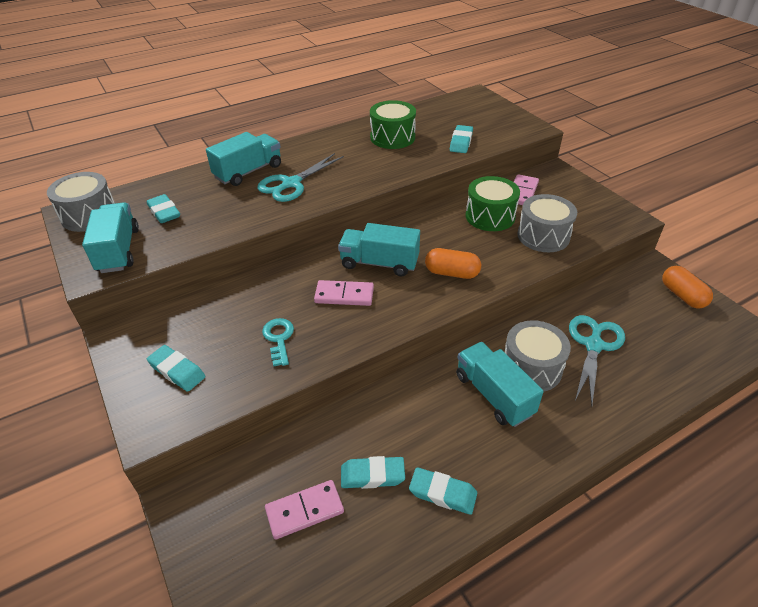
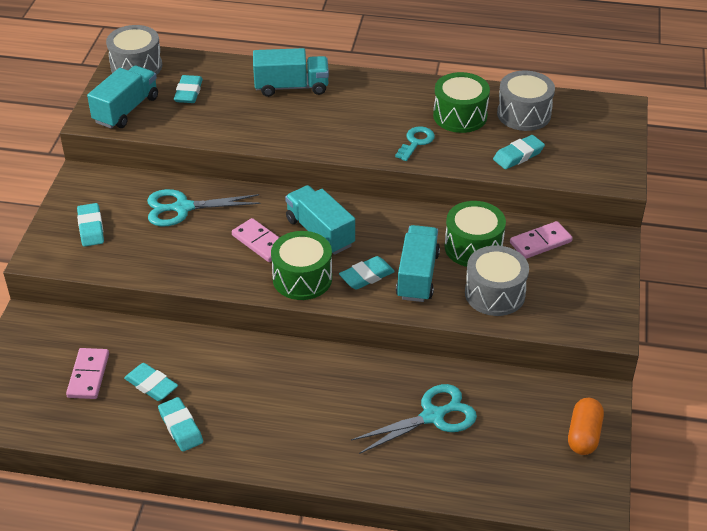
camera: 40 degrees right, 0 degrees up
(279, 338) = (177, 246): turquoise key -> turquoise key (416, 142)
(291, 184) = (311, 118): turquoise scissors -> turquoise scissors (182, 208)
(304, 511) = (88, 375): pink domino -> pink domino turned 75 degrees clockwise
(410, 302) = (302, 278): none -> green drum
(452, 273) = (366, 276): orange capsule -> turquoise eraser
(493, 395) = (299, 394): turquoise truck -> turquoise truck (417, 276)
(531, 368) = (356, 397): grey drum -> grey drum (524, 114)

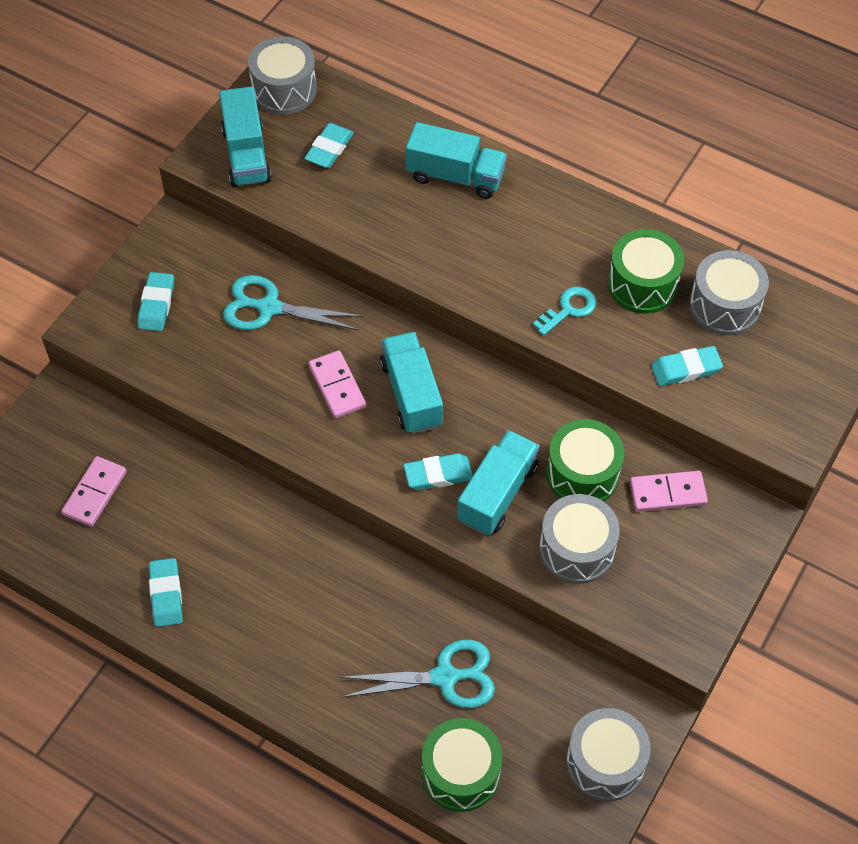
camera: 20 degrees right, 15 degrees up
(126, 110) = (246, 155): turquoise truck -> turquoise truck turned 120 degrees clockwise
(151, 385) = (156, 529): turquoise eraser -> none
(302, 278) = (363, 454): green drum -> green drum (460, 773)
(583, 435) = (605, 763): orange capsule -> grey drum

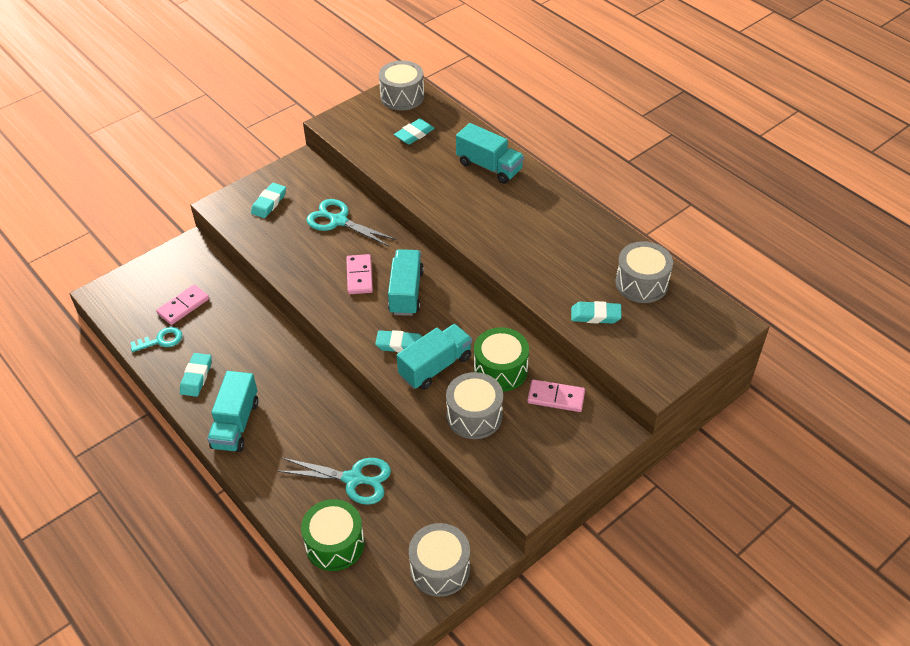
camera: 20 degrees right, 10 degrees down
(246, 155) = (360, 126): turquoise truck -> turquoise truck (236, 424)
(569, 309) = (529, 260): turquoise key -> turquoise key (161, 340)
(642, 284) = (588, 257): green drum -> none

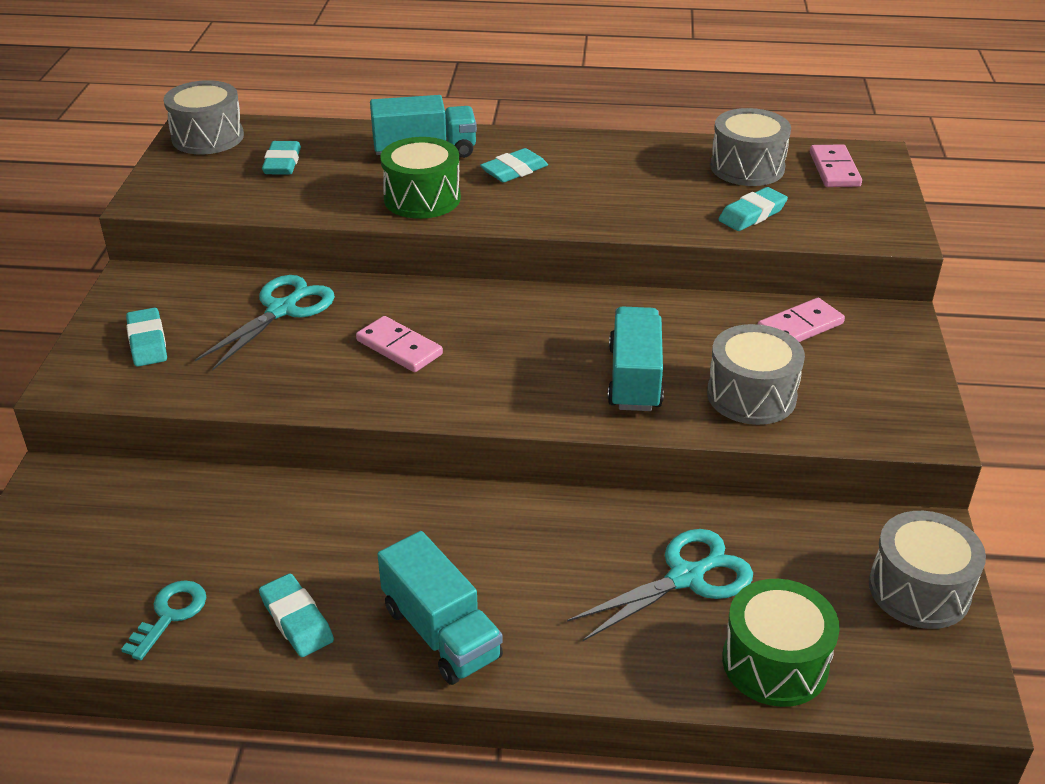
camera: 45 degrees left, 10 degrees down
(183, 306) = (147, 552): pink domino -> pink domino (834, 169)
(338, 221) = (282, 310): turquoise scissors -> turquoise scissors turned 135 degrees clockwise
(400, 345) = (560, 383): turquoise eraser -> turquoise eraser (514, 171)
(406, 292) = (484, 331): turquoise truck -> none
(500, 370) = (707, 338): green drum -> green drum (422, 198)

